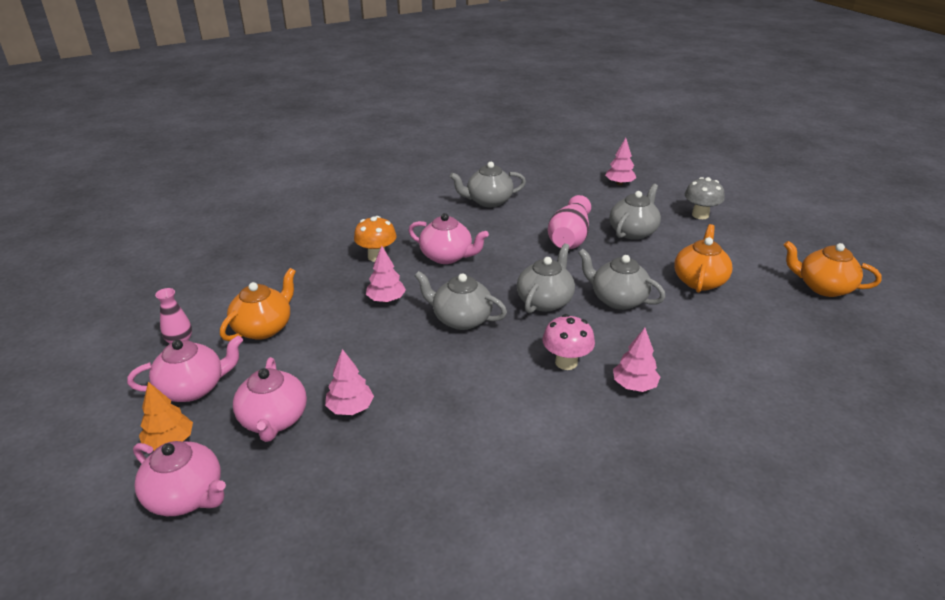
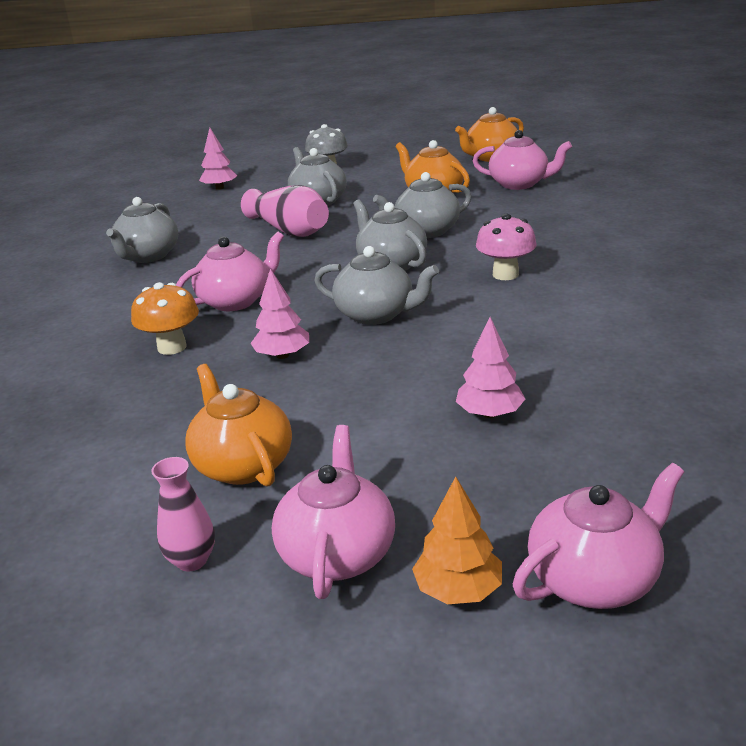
camera: 60 degrees left, 5 degrees down
(273, 420) = (473, 479): pink teapot -> pink teapot (519, 184)
(461, 319) = (376, 315): grey teapot -> grey teapot turned 120 degrees counterclockwise
(634, 385) = (565, 252): pink tree -> none

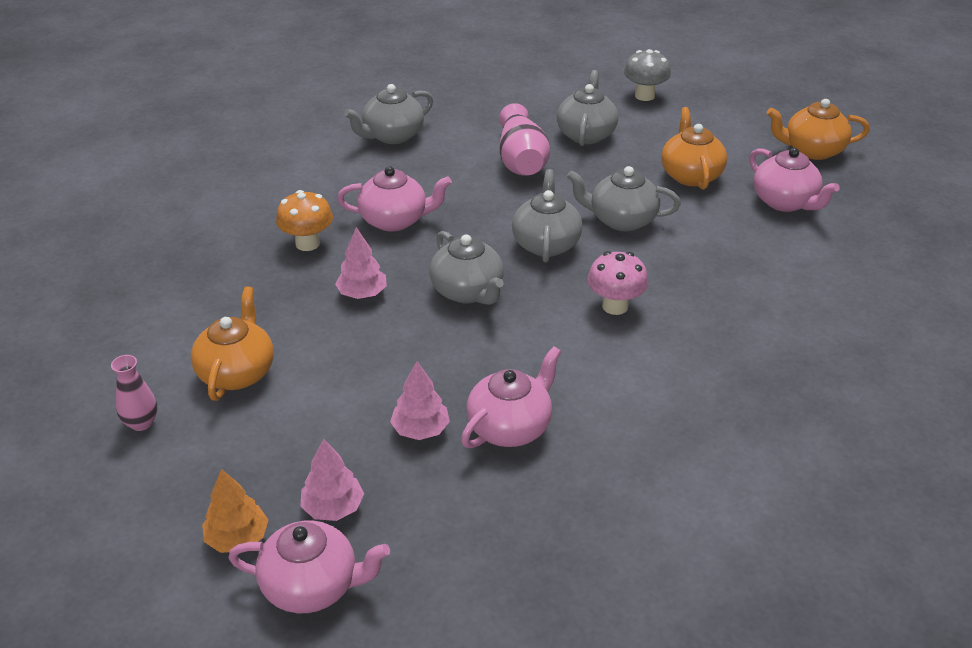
camera: 35 degrees right, 10 degrees up
(219, 188) = (531, 76): pink tree -> pink tree (333, 508)
(337, 553) = (211, 470): pink teapot -> pink teapot (510, 427)

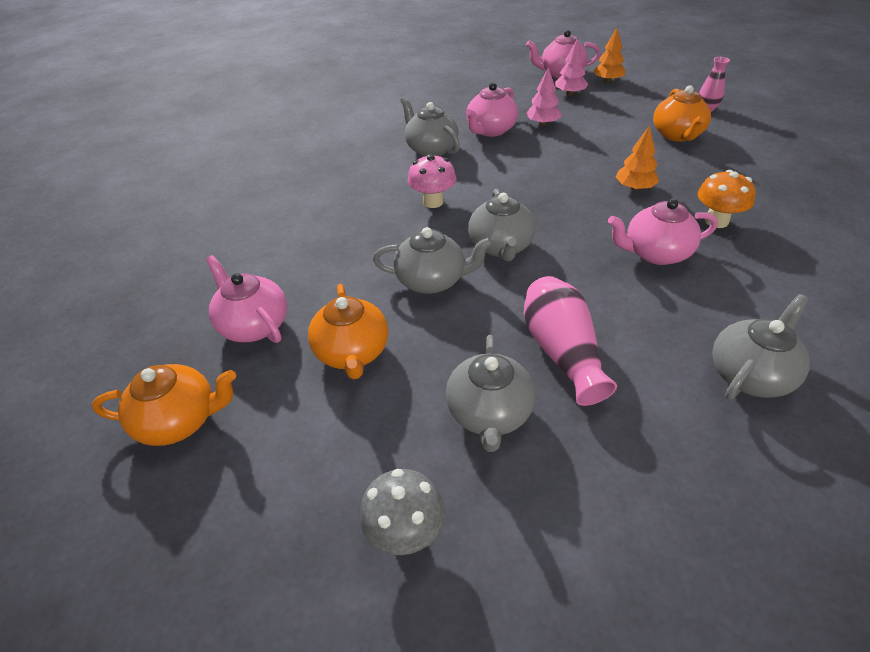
camera: 175 degrees right, 5 degrees up
(362, 294) = (634, 188): pink tree -> orange tree
(468, 291) = (552, 199): grey teapot -> grey teapot (431, 149)

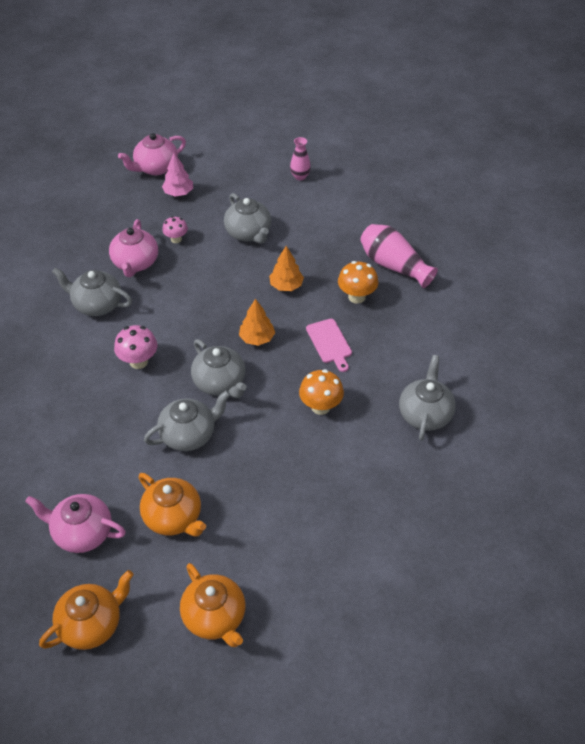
camera: 35 degrees left, 5 degrees up
(405, 533) = (290, 609): grey mushroom -> none
(489, 413) = (292, 515): grey teapot -> grey teapot (248, 233)
(543, 123) = (176, 239): pink tree -> pink mushroom
(562, 352) = (310, 450): pink vase -> pink vase (394, 266)
(604, 311) = (320, 407): none -> orange mushroom
(607, 81) = (203, 165): orange tree -> orange tree (257, 338)
(655, 253) = (330, 343): pink teapot -> pink cutting board
(677, 135) = (291, 215): orange teapot -> orange teapot (215, 617)

